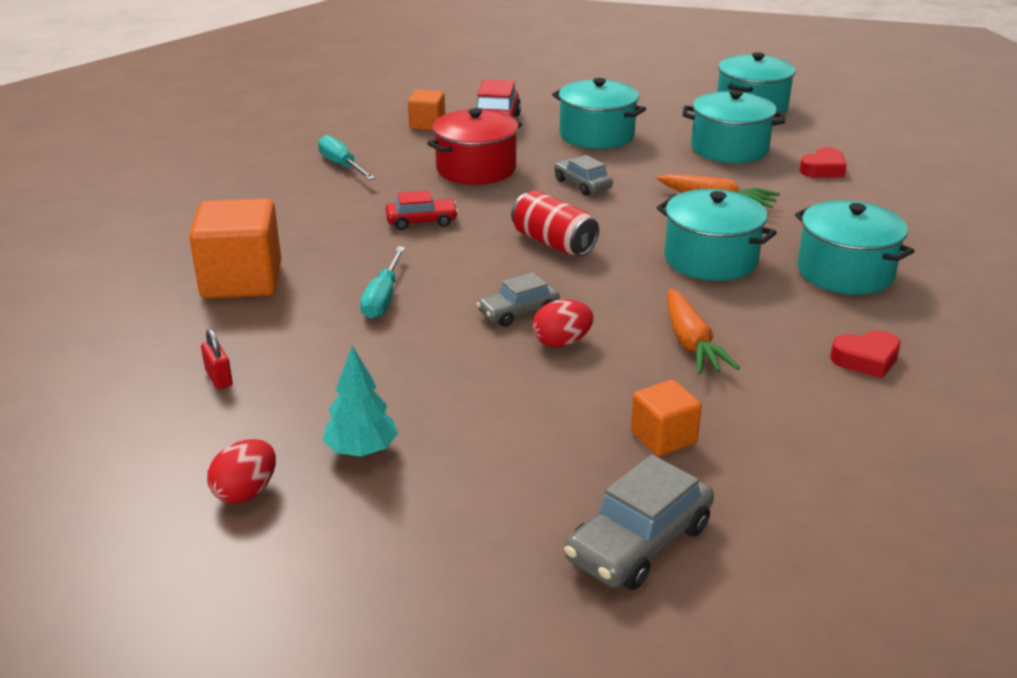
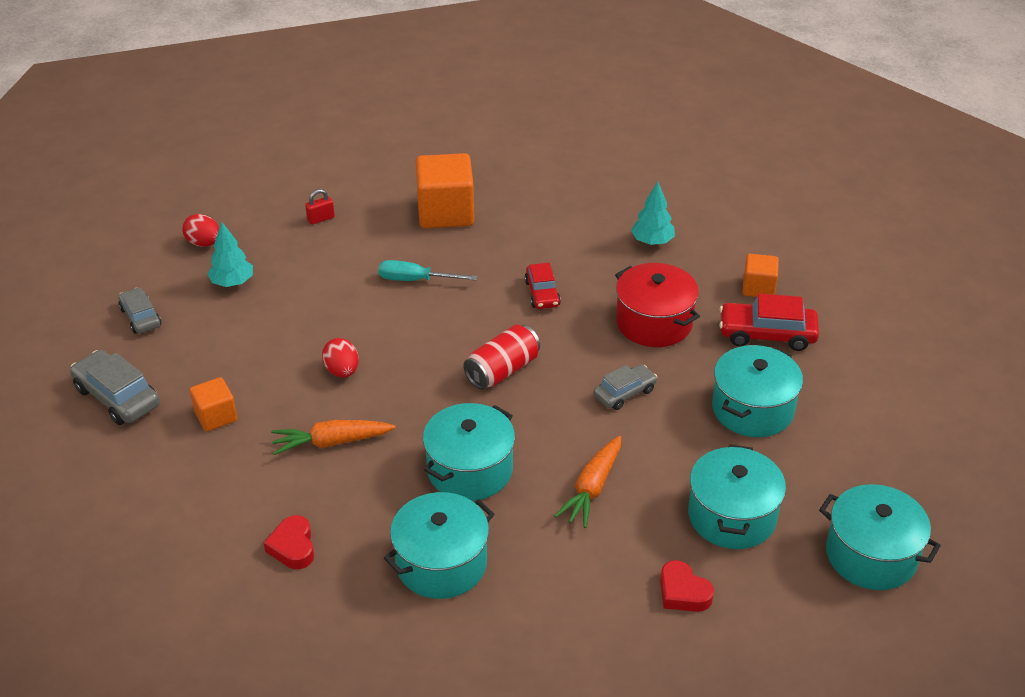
camera: 90 degrees right, 10 degrees up
(341, 165) = (652, 241): turquoise screwdriver -> turquoise tree
(518, 312) = (388, 349): grey car -> grey car (140, 317)

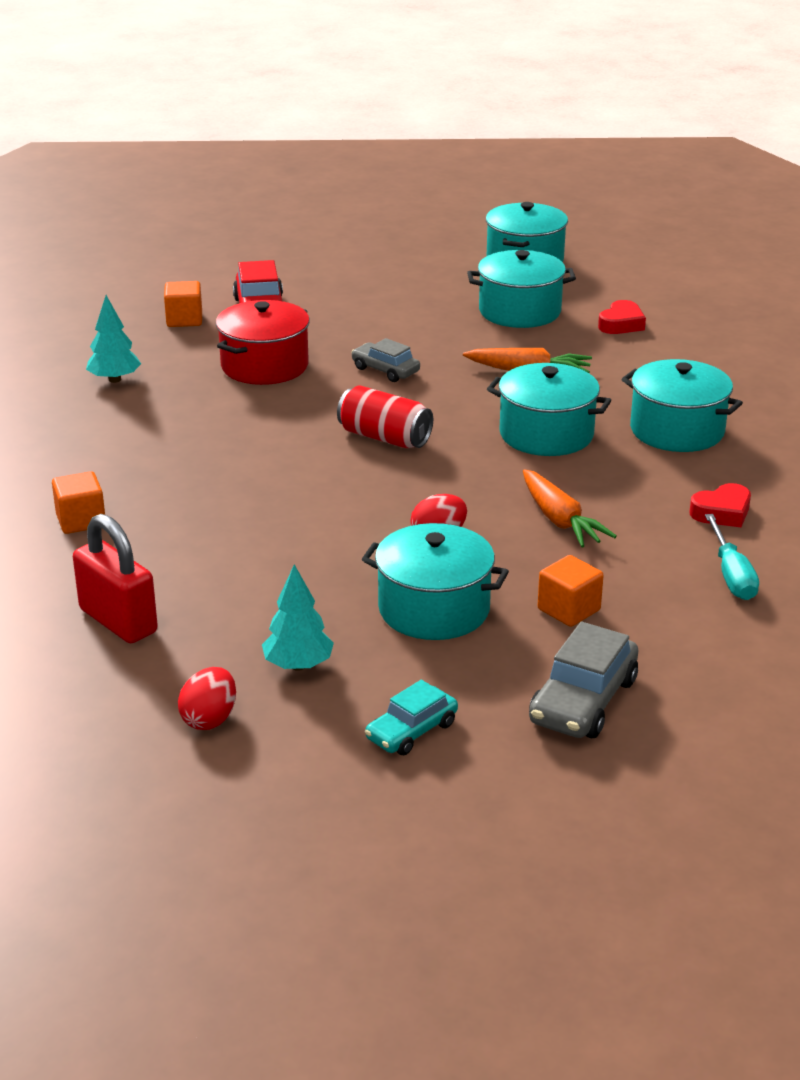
camera: 105 degrees left, 10 degrees down
(140, 317) = (411, 731): grey car -> turquoise car
(321, 219) = (118, 621): red padlock -> red padlock, size x2.12
(415, 280) = (240, 518): turquoise screwdriver -> turquoise screwdriver (731, 575)
(445, 212) = (81, 521): orange cube -> orange cube, size x0.55
(542, 293) = (237, 432): red car -> none
(752, 409) = (375, 311): turquoise pot -> turquoise pot (434, 609)

